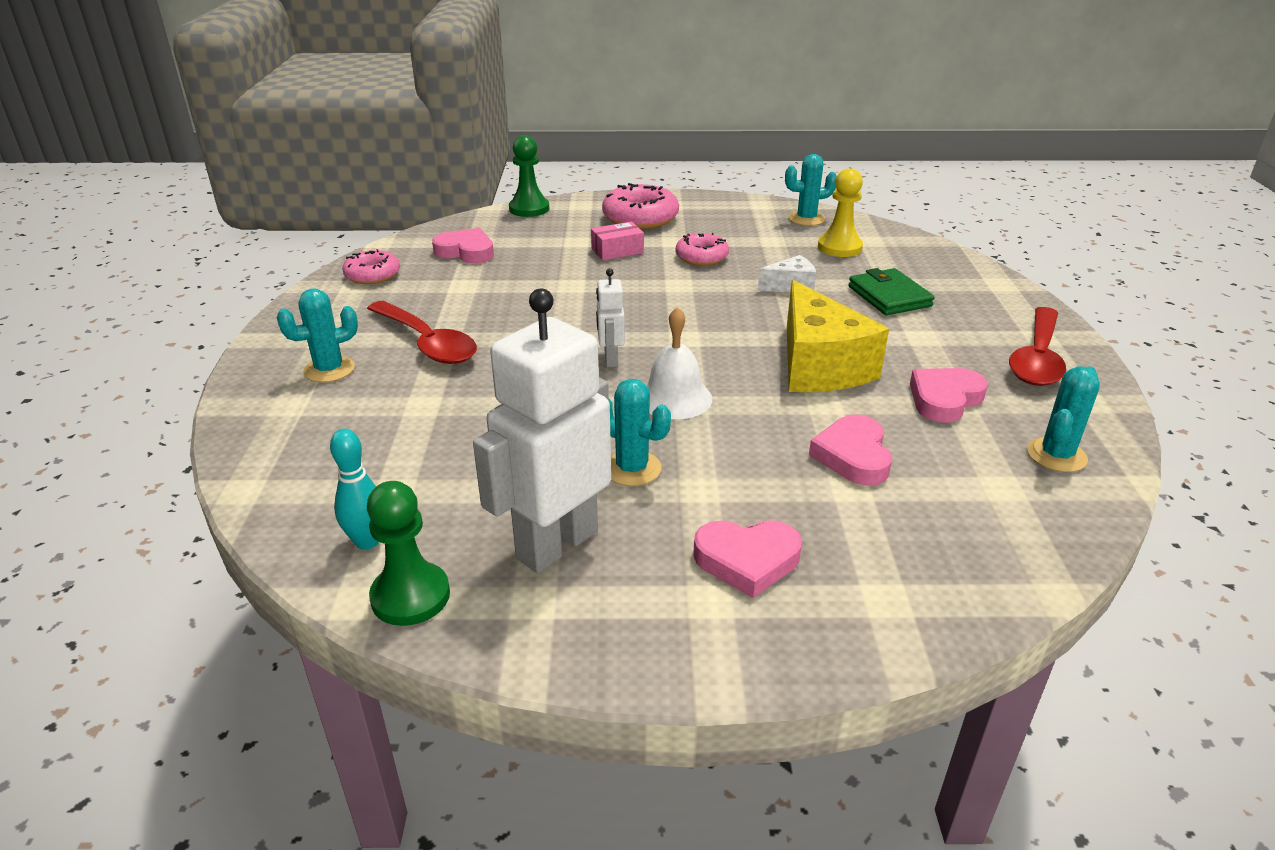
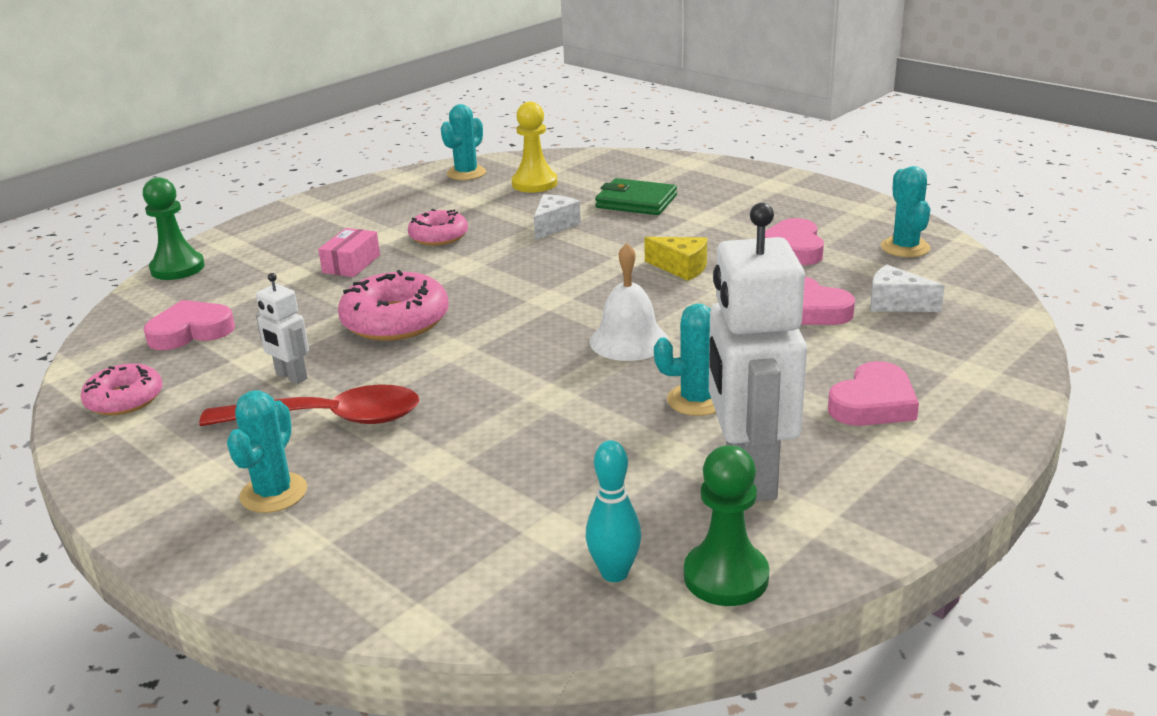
camera: 45 degrees left, 5 degrees down
(610, 359) = (525, 343): white robot -> white robot (291, 377)
(640, 218) = (315, 230): pink donut -> pink donut (395, 321)
(819, 366) = (681, 268): yellow cheese -> yellow cheese, size x0.49
(940, 497) = (896, 304): none -> white cheese
(1037, 358) = (795, 198): red spoon -> none

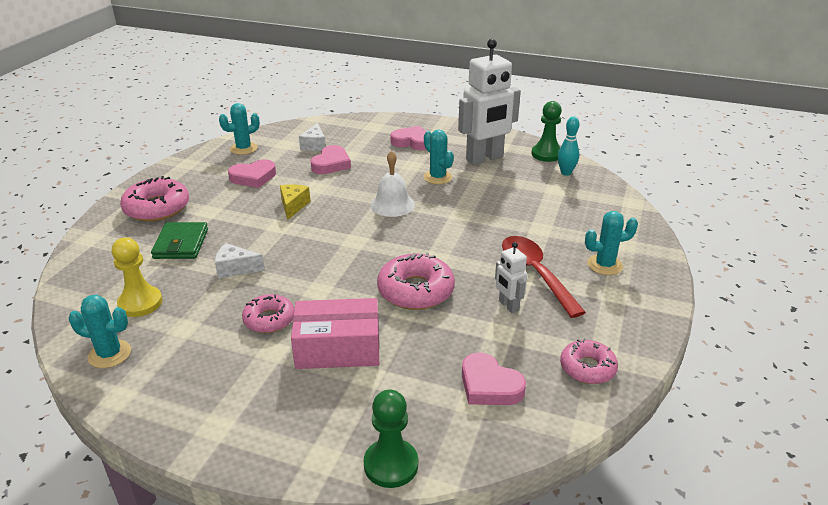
camera: 115 degrees left, 5 degrees up
(291, 377) = (508, 306): white robot -> white robot turned 135 degrees clockwise
(351, 264) = (338, 348): pink box -> pink box, size x1.78
(737, 191) = (157, 208): none -> pink donut

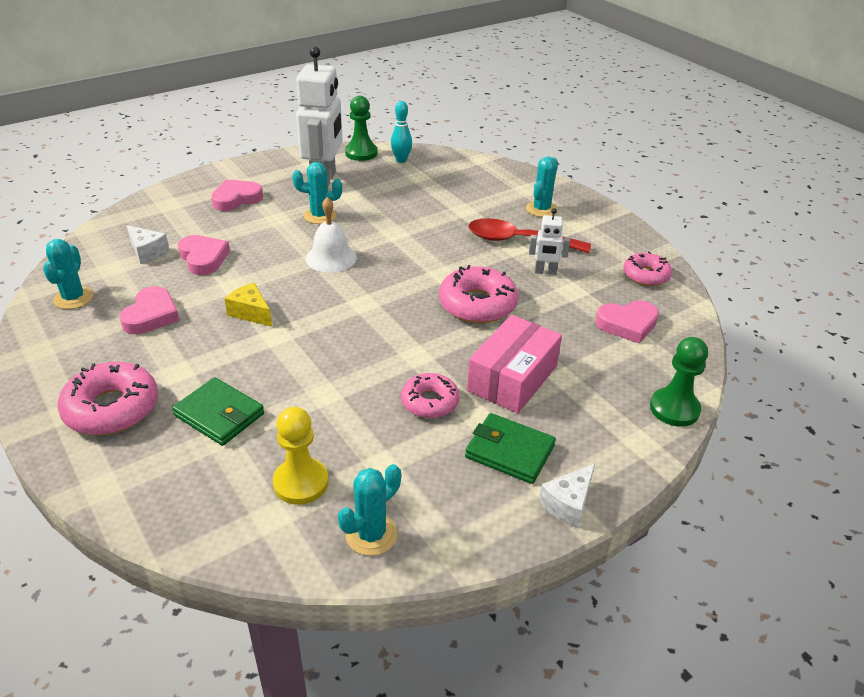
camera: 55 degrees left, 5 degrees up
(235, 269) = (318, 392): white cheese -> white cheese (568, 504)
(245, 383) = (509, 451): none -> green wallet

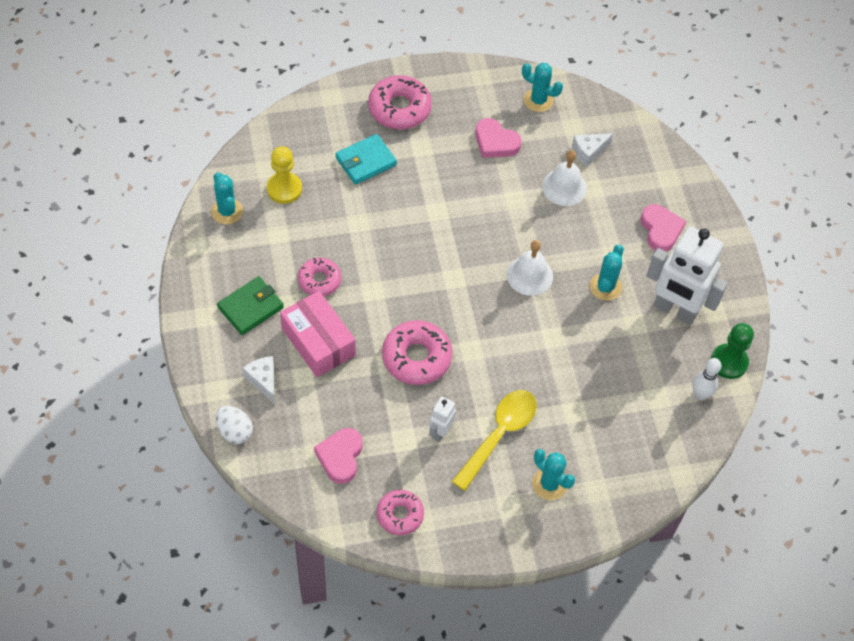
camera: 110 degrees right, 20 degrees up
(203, 258) = (564, 187): pink heart -> white bell
(219, 415) = (366, 161): green wallet -> turquoise wallet
(251, 313) = (472, 202): yellow cheese -> none
(401, 160) = (700, 395): turquoise bowling pin -> white bowling pin
(518, 241) = (499, 434): red spoon -> yellow spoon
(568, 504) = (192, 319): white cheese -> white cheese (263, 380)
(674, 409) = (235, 431): green pawn -> white egg

